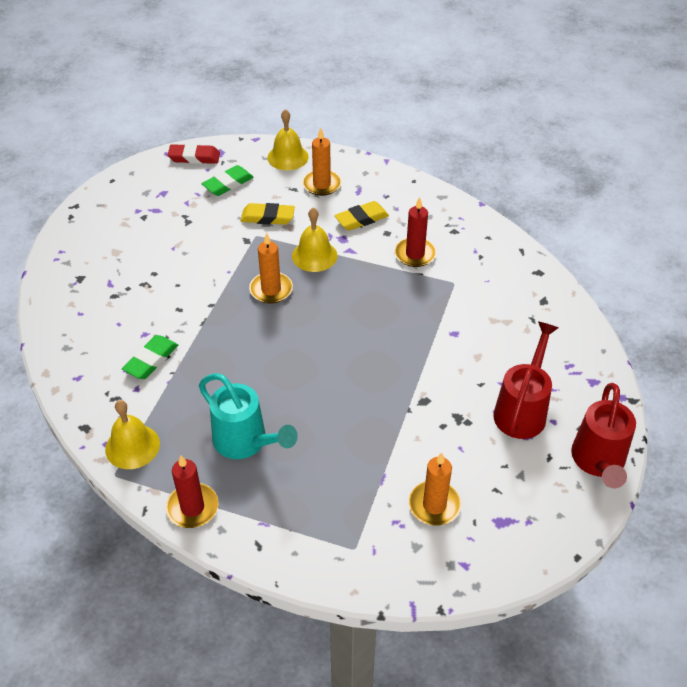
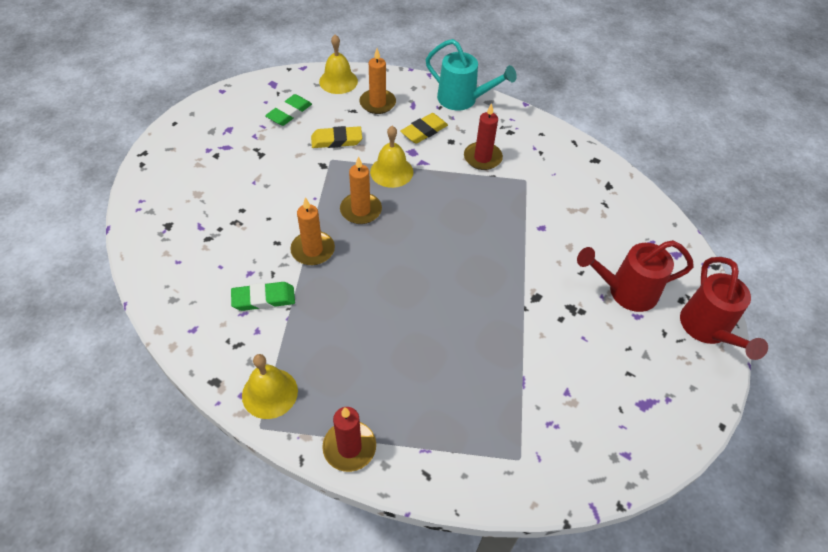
camera: 15 degrees left, 5 degrees up
(151, 360) = (264, 299): green eraser -> green eraser turned 60 degrees clockwise
(194, 157) = (249, 91): red eraser -> none
(245, 442) = (382, 368): turquoise watering can -> turquoise watering can (462, 100)
(434, 505) = (579, 399): orange candle -> orange candle (313, 250)
(522, 410) = (625, 291): red watering can -> red watering can turned 105 degrees counterclockwise

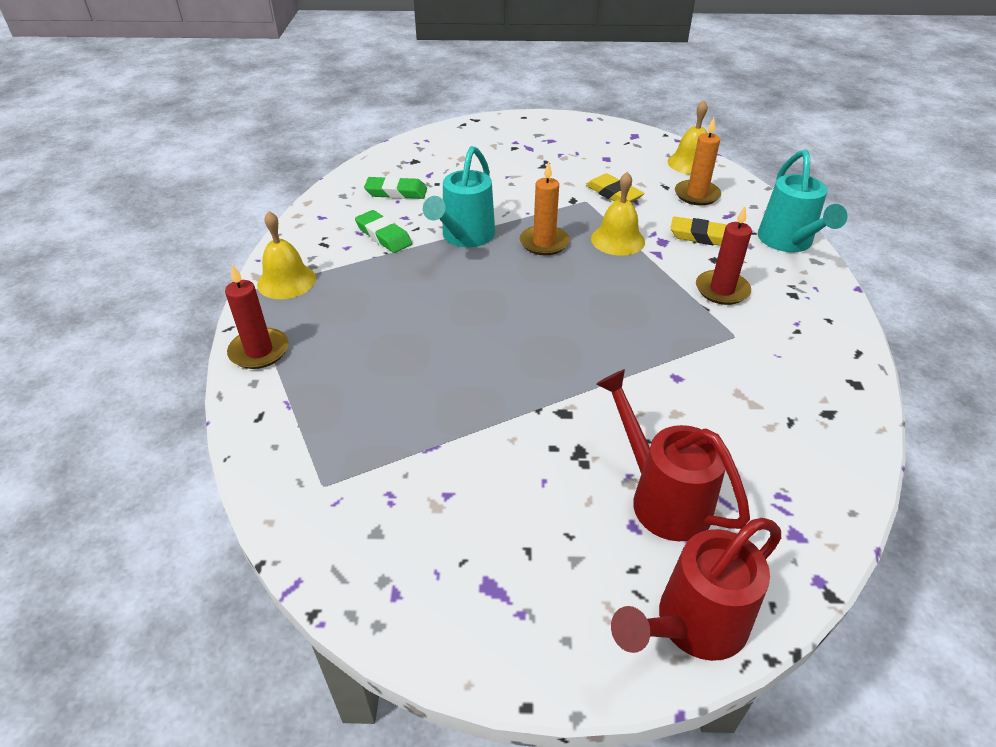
camera: 60 degrees right, 10 degrees down
(289, 113) = (611, 157): green eraser -> green eraser (396, 192)
(313, 250) = (465, 237): orange candle -> turquoise watering can

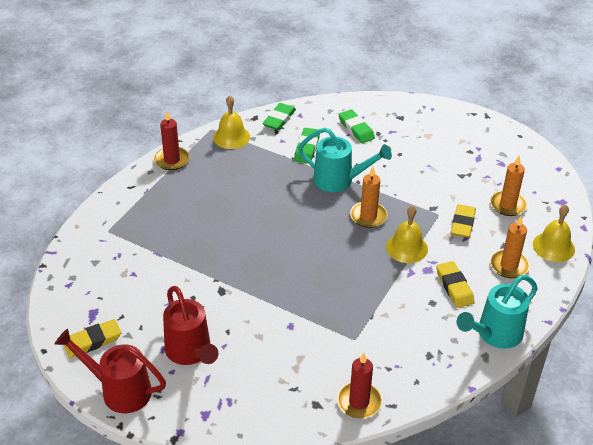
camera: 55 degrees right, 0 degrees up
(307, 233) = (279, 119): none -> green eraser
(465, 237) = (339, 180): turquoise watering can -> turquoise watering can turned 150 degrees counterclockwise
(556, 615) = (93, 341): none -> yellow eraser
(612, 161) = (507, 205): none -> orange candle
(662, 497) = (190, 352): red watering can -> red watering can turned 135 degrees clockwise
(722, 290) = (398, 317): red candle -> red candle (359, 402)

